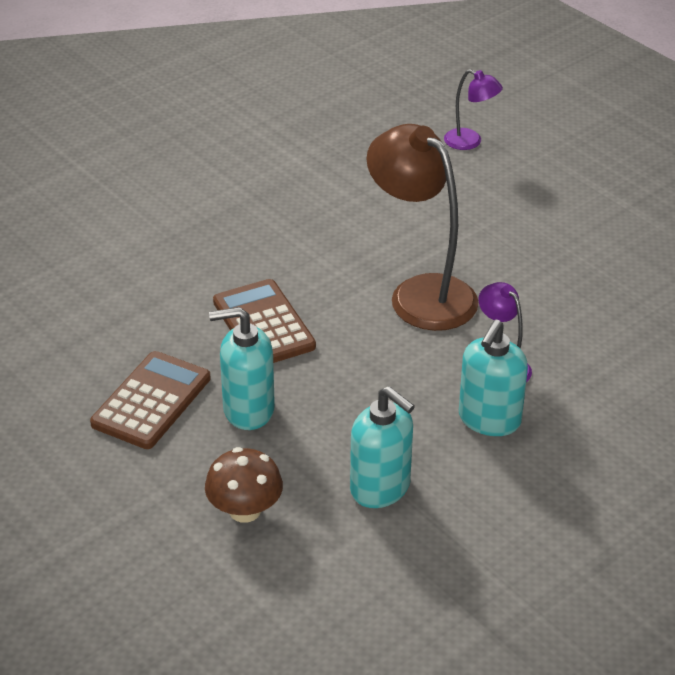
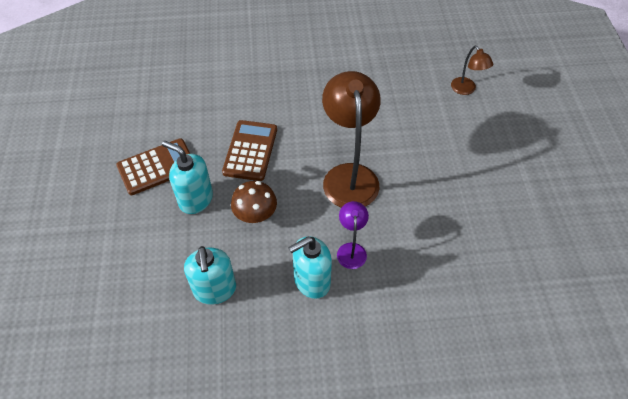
camera: 35 degrees right, 15 degrees up
(245, 510) = (139, 260): brown mushroom -> brown mushroom (255, 214)
(470, 142) = (466, 90): purple lamp -> brown lamp

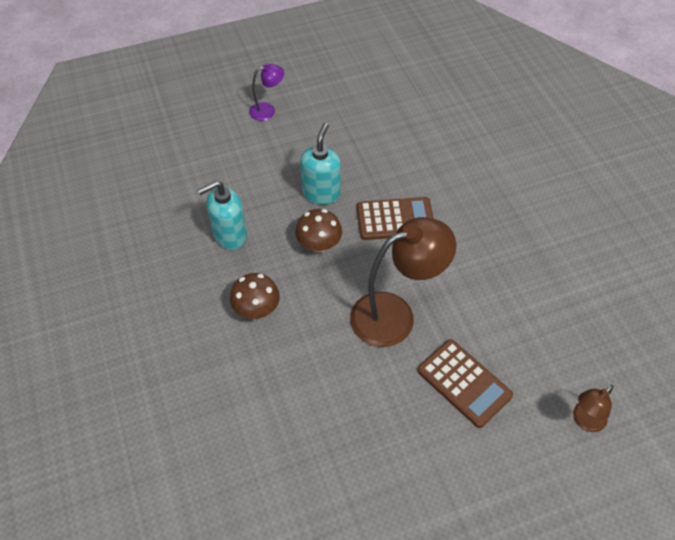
camera: 75 degrees right, 0 degrees up
(157, 167) = (348, 153): brown calculator -> brown calculator (464, 383)
(311, 281) = (256, 309): turquoise soap dispenser -> brown mushroom
(351, 249) = (301, 336): purple lamp -> purple lamp (267, 110)

